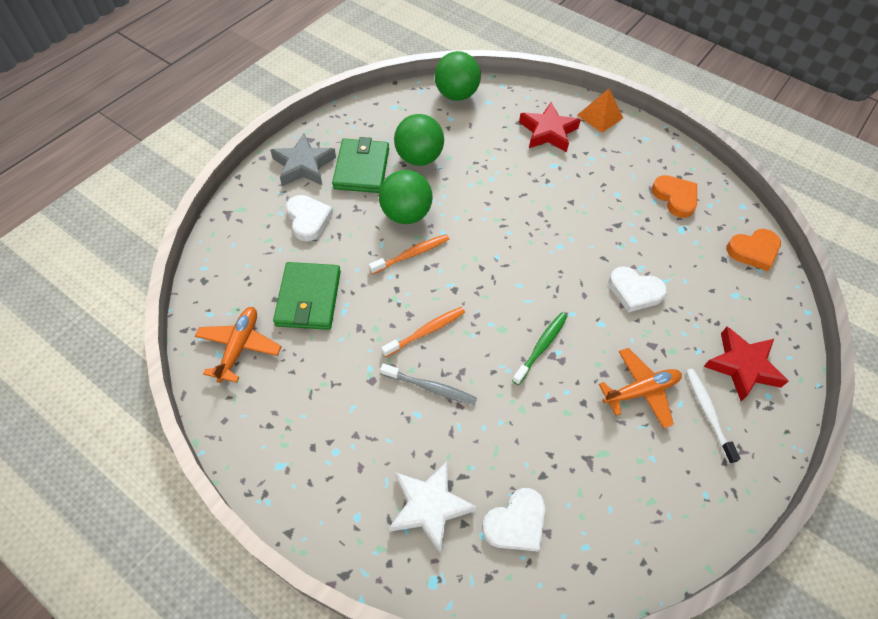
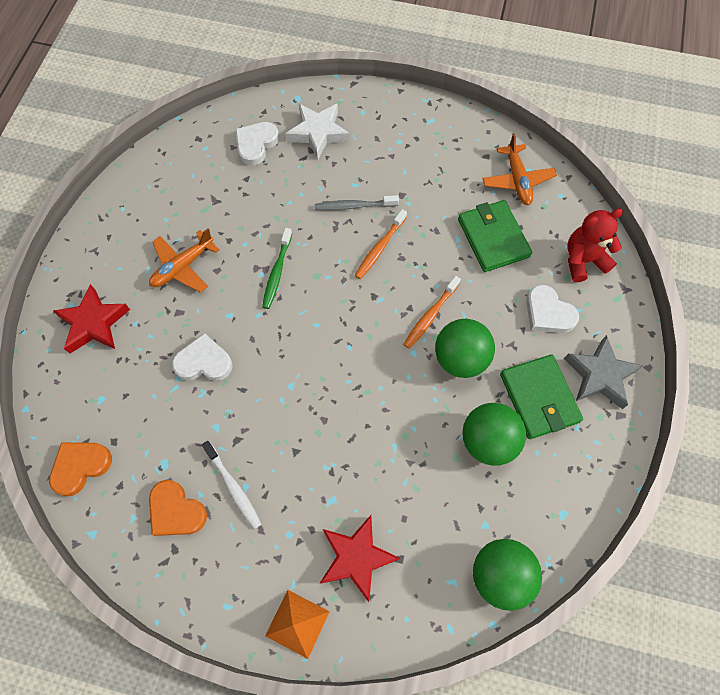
camera: 160 degrees right, 10 degrees up
(242, 247) = (583, 260): none -> red teddy bear
(708, 413) = (124, 269): white toothbrush -> white toothbrush (233, 487)

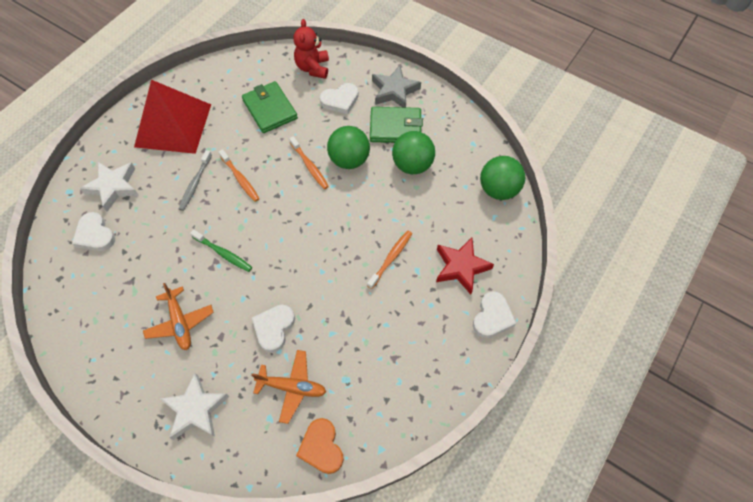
camera: 70 degrees left, 5 degrees down
(93, 323) = (195, 409): red star -> white star
(176, 511) = (386, 379): orange heart -> none
(233, 487) = (383, 333): white toothbrush -> none
(297, 623) = (492, 317): orange pyramid -> white heart
(337, 461) = (391, 258): none -> orange toothbrush
(421, 150) = (173, 125): none -> red pyramid
(493, 238) = (270, 109): green wallet -> green wallet turned 60 degrees clockwise
(517, 180) = (233, 79): orange plane -> orange plane (292, 387)

